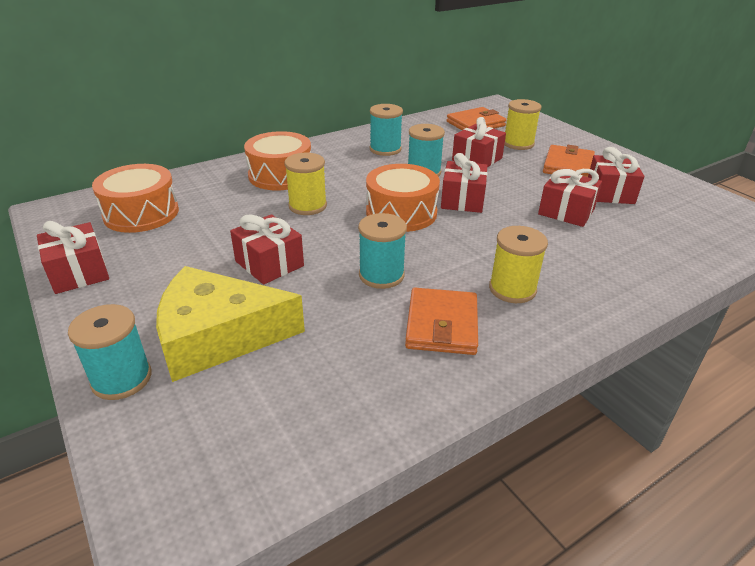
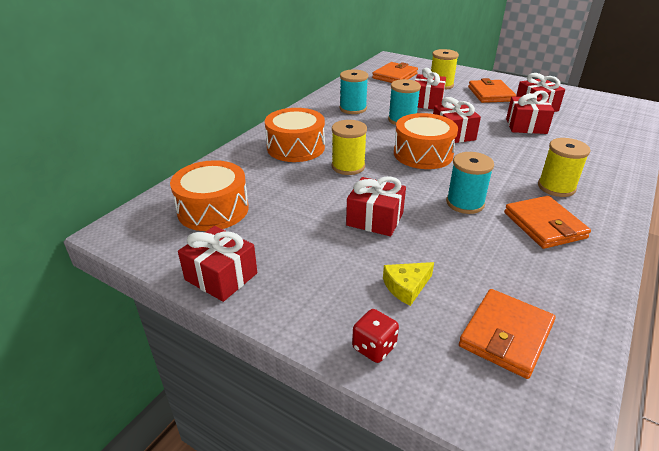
camera: 25 degrees left, 0 degrees up
(122, 379) = (374, 347): turquoise spool -> red dice
(218, 336) = (406, 287): yellow cheese -> yellow cheese, size x0.43
(252, 418) = (506, 335): none -> orange wallet

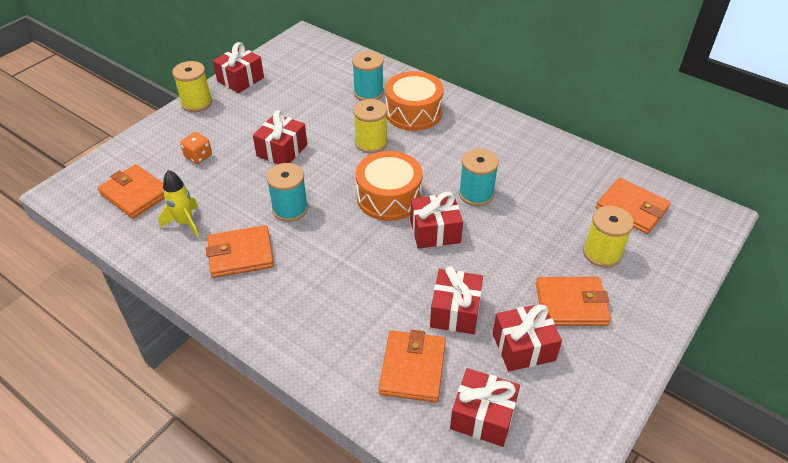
camera: 95 degrees right, 10 degrees up
(213, 209) = (318, 72): orange drum -> none
(353, 108) = (509, 157): turquoise spool -> turquoise spool (368, 93)
(374, 347) = (154, 136): red dice -> none
(406, 287) = (198, 156): yellow cheese -> orange dice
(427, 102) = (533, 226): red gift -> red gift (482, 416)
(528, 274) = (185, 223): none -> yellow rocket
(556, 187) = (300, 287): yellow spool -> yellow spool (196, 103)
(586, 138) = (412, 368): none -> orange wallet

